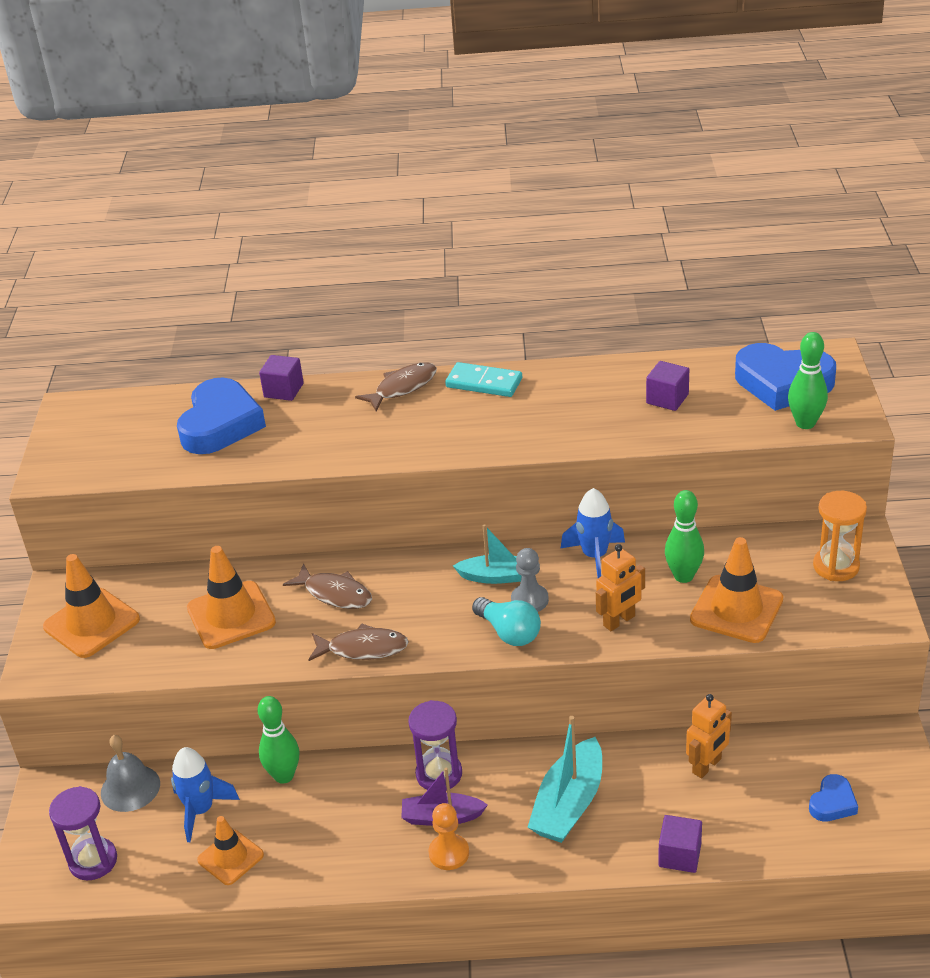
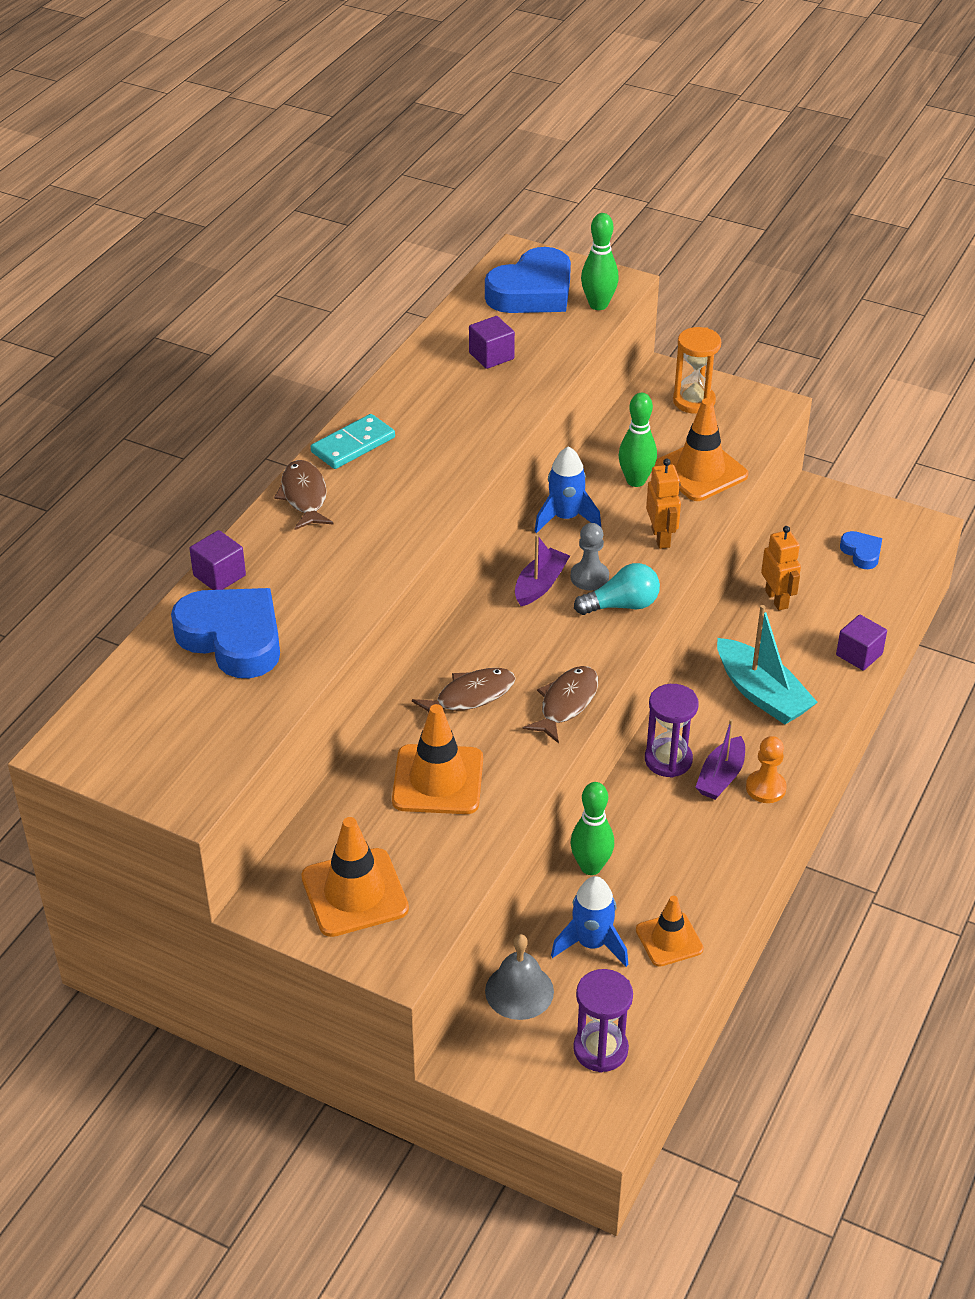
camera: 65 degrees left, 5 degrees up
(496, 576) = (540, 585): turquoise boat -> purple boat

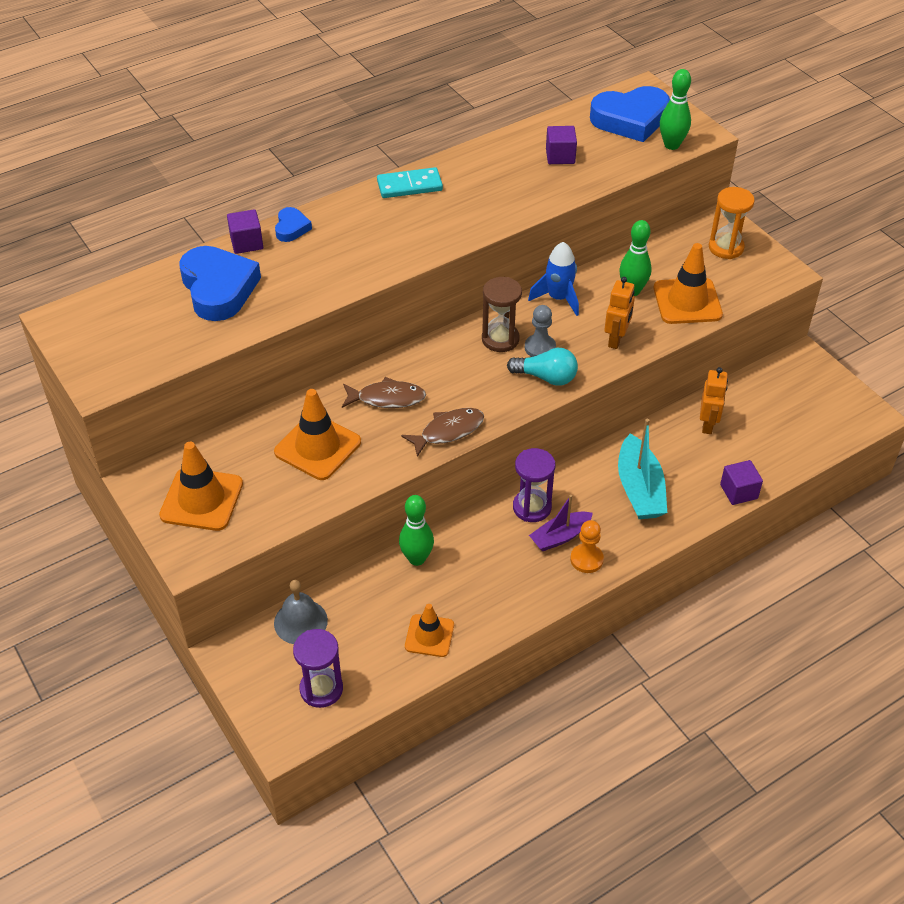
camera: 30 degrees right, 5 degrees up
(304, 496) = (347, 209): brown fish -> none
(540, 585) = (500, 339): purple boat -> brown hourglass
(591, 943) = (374, 612): blue rocket -> none
(861, 553) = (803, 416): blue heart -> blue heart (291, 228)

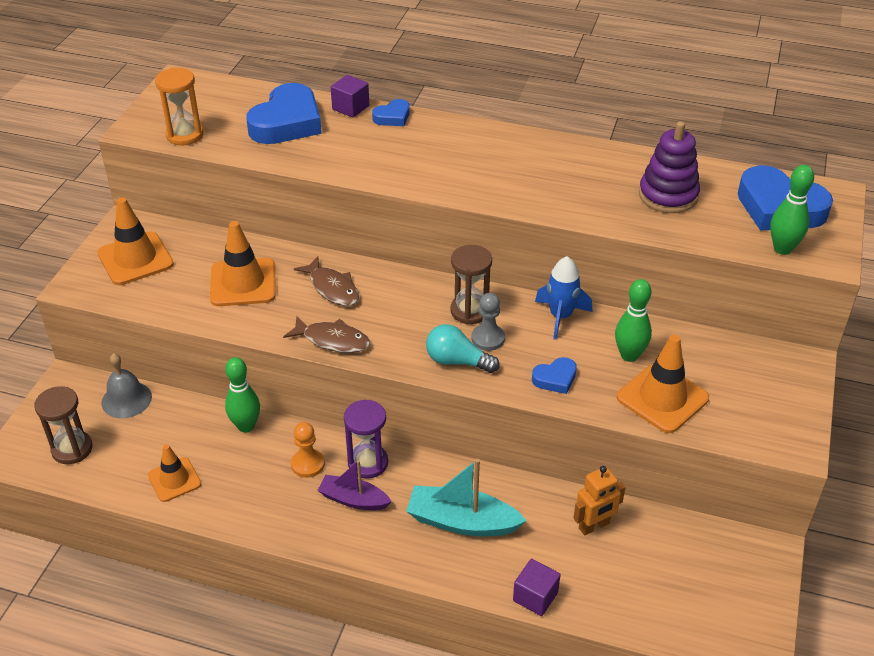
camera: 50 degrees right, 5 degrees down
(321, 689) = (72, 449): purple hourglass -> brown hourglass
(409, 186) = (516, 142): turquoise domino -> none
(546, 377) = (457, 361): turquoise light bulb -> turquoise light bulb turned 135 degrees clockwise
(560, 156) = (668, 195): purple cube -> purple stacking toy
(586, 559) = (345, 532): orange pawn -> orange pawn (308, 464)
(616, 339) = (555, 379): orange robot -> blue heart
(639, 489) = (462, 522): turquoise boat -> turquoise boat turned 60 degrees clockwise
(726, 247) = (770, 385): orange hourglass -> orange hourglass (185, 135)

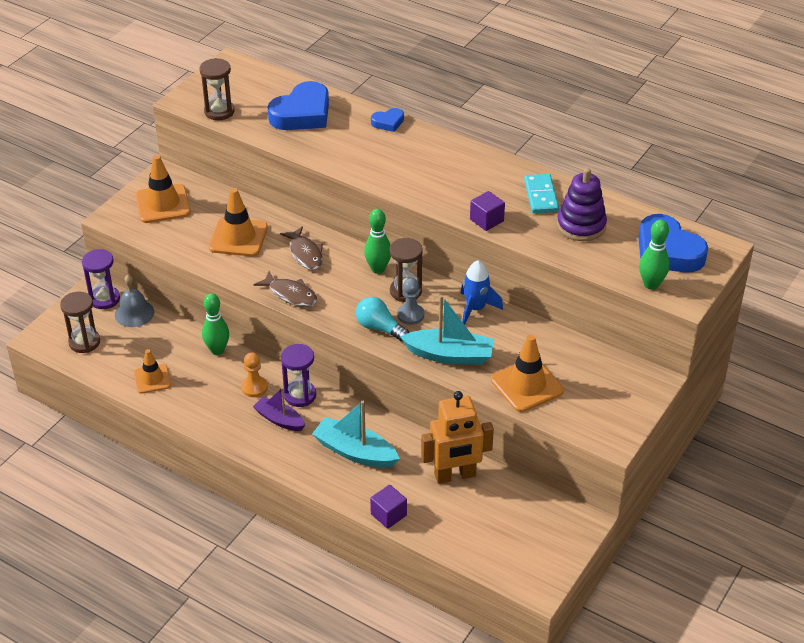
camera: 15 degrees right, 0 degrees up
(83, 389) = (105, 299): none -> purple hourglass
(185, 135) = (219, 111): orange hourglass -> brown hourglass
(350, 107) = (357, 109): purple cube -> purple cube (486, 220)
(555, 379) = (449, 355): blue heart -> turquoise boat
(594, 526) = (455, 475): orange robot -> orange robot, size x1.63
(605, 170) = (541, 196): none -> turquoise domino
(629, 355) = (516, 348): green bowling pin -> green bowling pin (378, 269)

